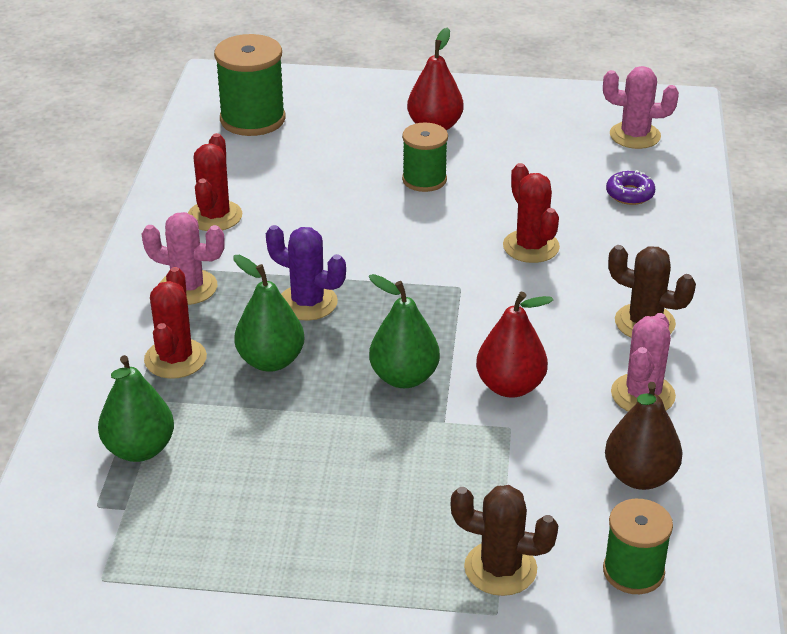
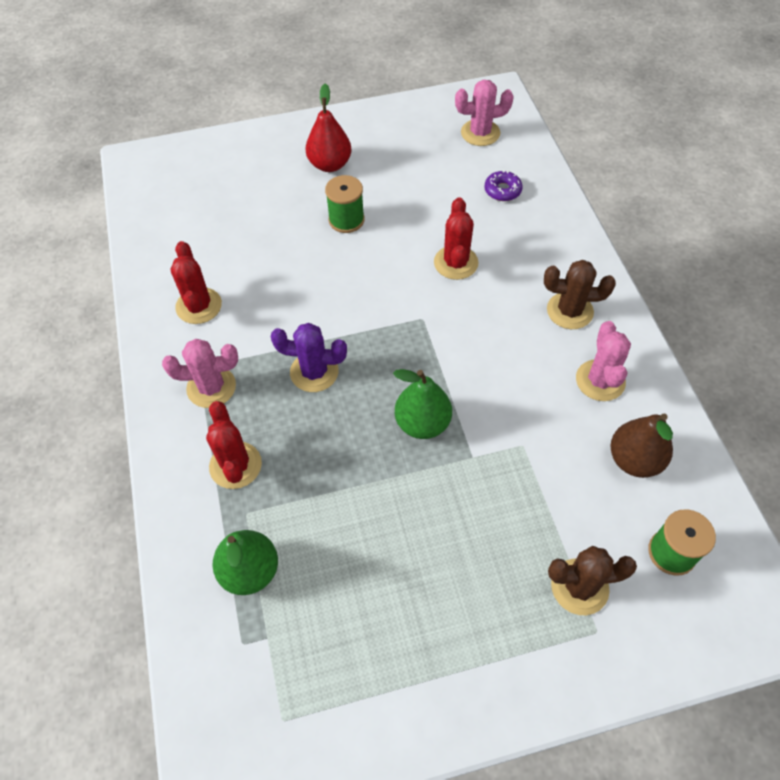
camera: 20 degrees left, 20 degrees up
(252, 119) = (183, 196): green spool -> none
(271, 361) = (313, 441): green pear -> none
(510, 386) = (504, 405): red pear -> none
(531, 247) = (456, 263): red cactus -> red cactus turned 45 degrees clockwise

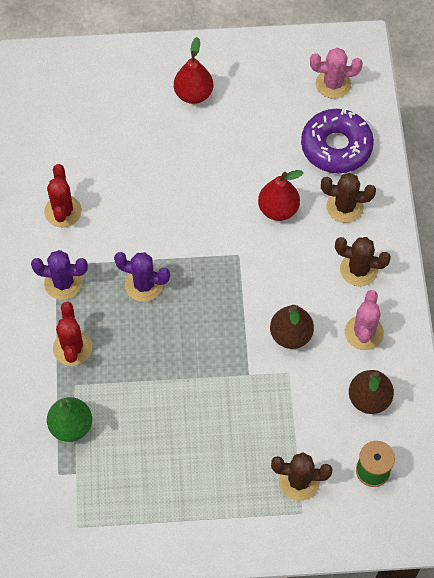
camera: 10 degrees right, 5 degrees up
(211, 387) = (63, 283): pink cactus -> purple cactus
(346, 220) = (196, 152): green spool -> none
(422, 423) = (218, 341): green pear -> none
(456, 263) = (278, 209): red cactus -> red pear
(502, 190) = (336, 147): purple donut -> purple donut, size x2.18
(512, 399) = (291, 335): none -> brown pear
(531, 248) = (344, 207): none -> brown cactus

